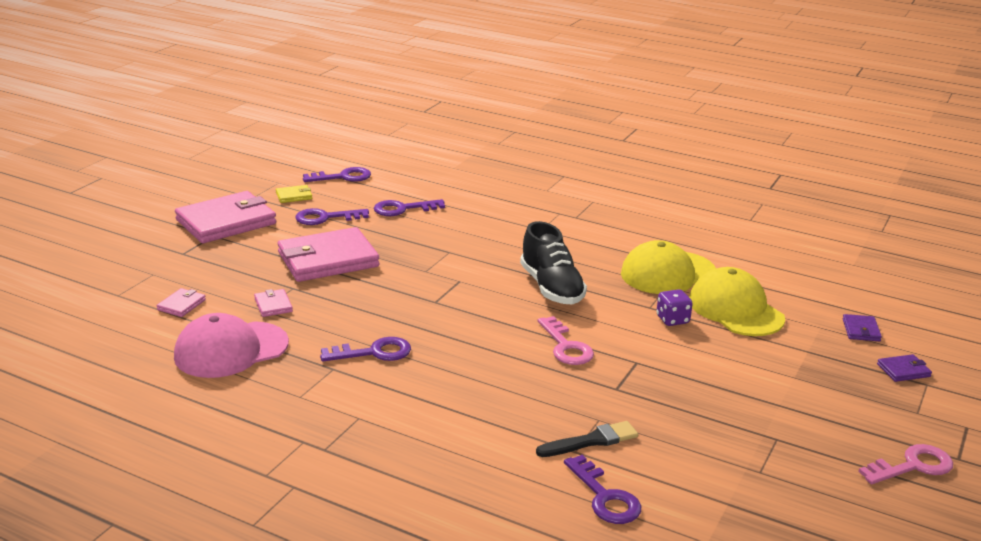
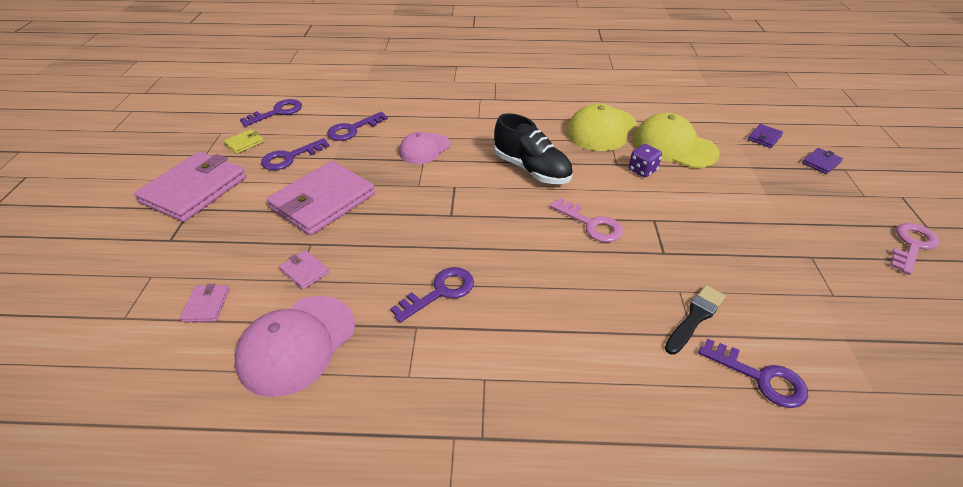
camera: 25 degrees left, 15 degrees up
(459, 243) = (424, 149): none -> pink cap
(861, 330) = (764, 137): purple wallet -> purple wallet turned 60 degrees clockwise

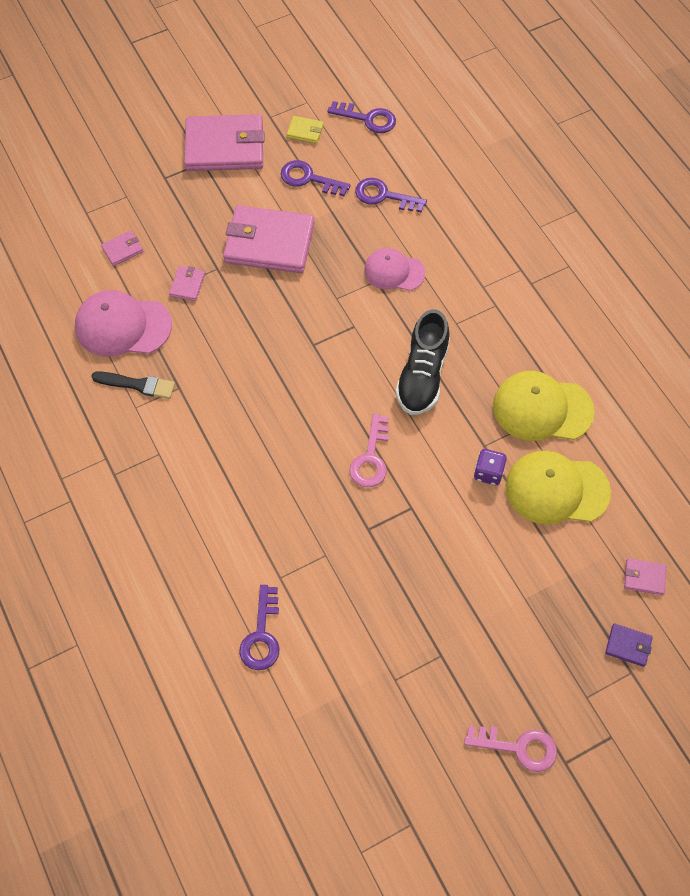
camera: 60 degrees right, 20 degrees up
(440, 292) = (220, 385): purple key -> none
(674, 146) = (556, 489): yellow cap -> yellow cap turned 90 degrees counterclockwise
(695, 317) = (300, 574): black brush -> black brush (137, 385)
(764, 137) = (644, 577): purple wallet -> pink wallet

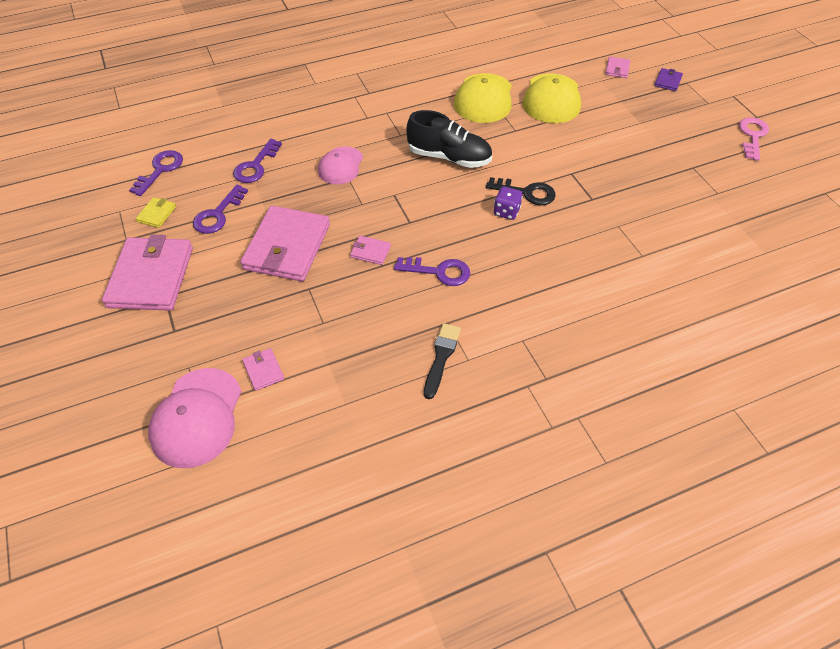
camera: 85 degrees left, 10 degrees down
(123, 326) = (366, 370): pink cap -> pink cap (197, 417)
(187, 284) = (323, 313): pink wallet -> pink wallet (370, 252)
(261, 635) = (697, 269): purple key -> purple key (438, 272)
(371, 458) = (526, 192): pink key -> black key
(488, 473) = (539, 130): purple dice -> purple dice (506, 212)

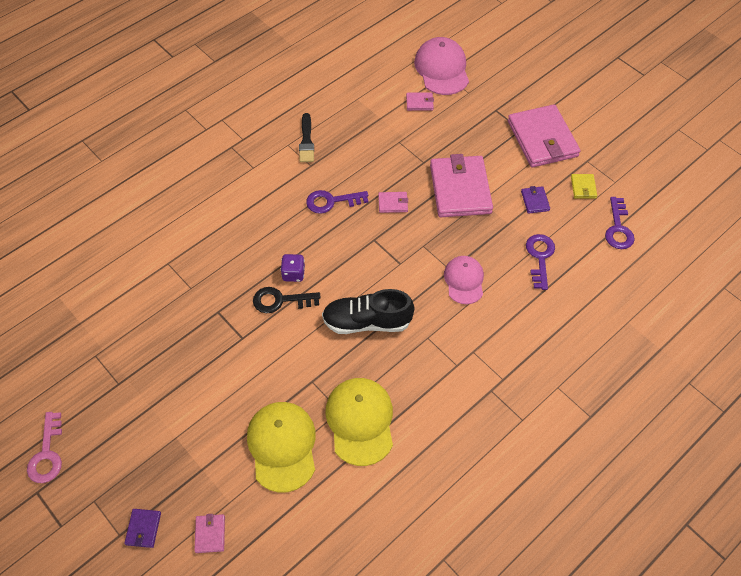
camera: 160 degrees right, 5 degrees up
(218, 214) = (535, 201): purple key -> purple wallet
(263, 370) = (419, 103): pink wallet -> pink wallet turned 45 degrees counterclockwise

